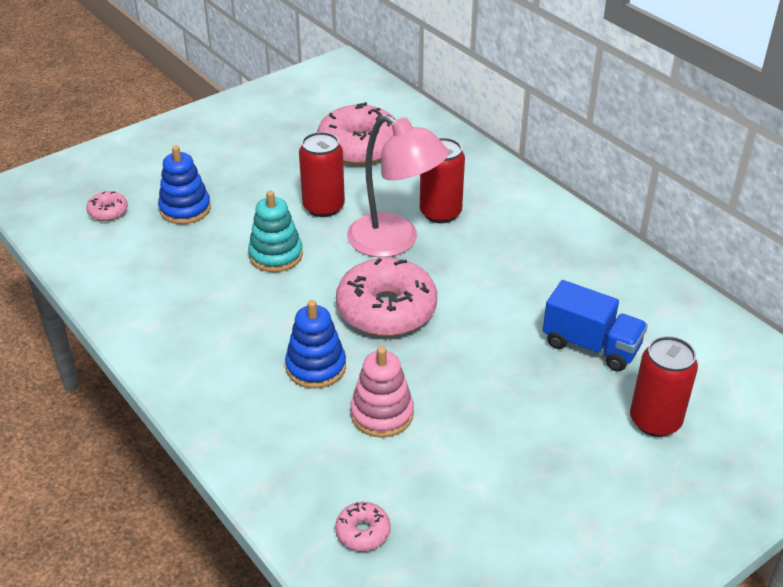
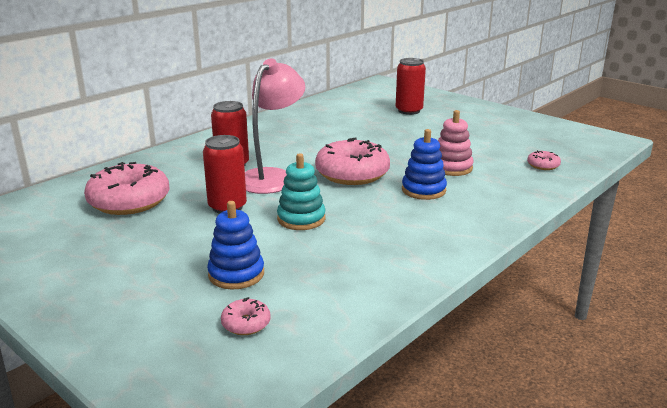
camera: 100 degrees left, 15 degrees down
(591, 346) = (359, 123): blue truck -> none

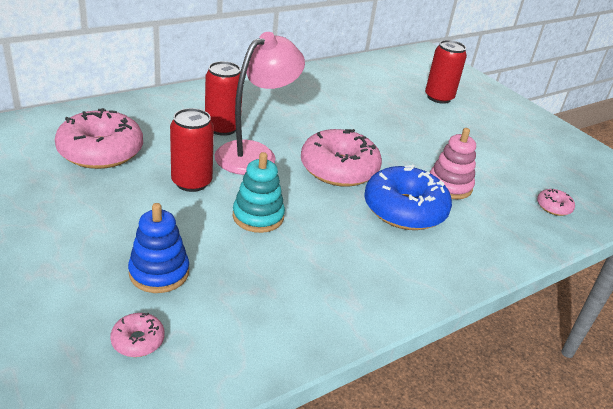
camera: 10 degrees right, 10 degrees up
(423, 190) = (404, 209): blue stacking toy -> blue donut

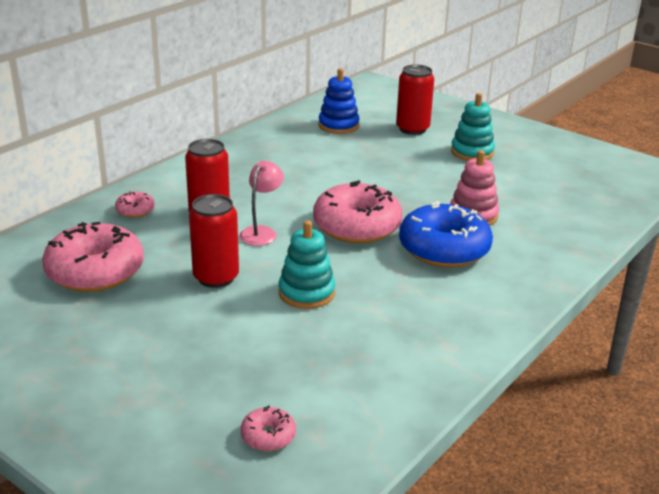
camera: 15 degrees left, 5 degrees down
(159, 272) = (244, 371): blue stacking toy -> blue stacking toy (338, 125)
(255, 153) = (261, 232): pink lamp -> pink lamp, size x0.54
(481, 129) = (472, 152): none -> turquoise stacking toy
(553, 207) = (579, 210): pink donut -> pink donut (135, 210)

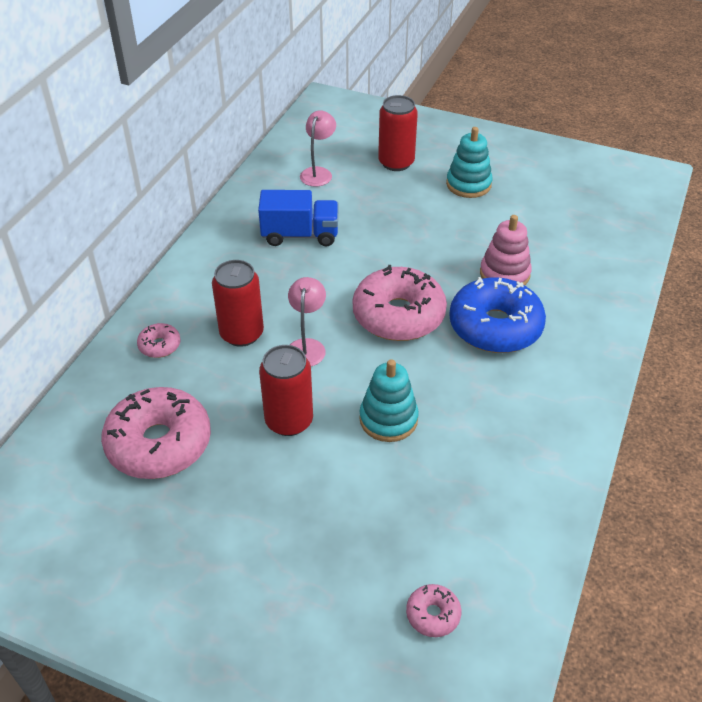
camera: 15 degrees left, 15 degrees up
(299, 161) = (300, 235): none -> blue truck
(338, 125) = (318, 173): blue stacking toy -> pink lamp

